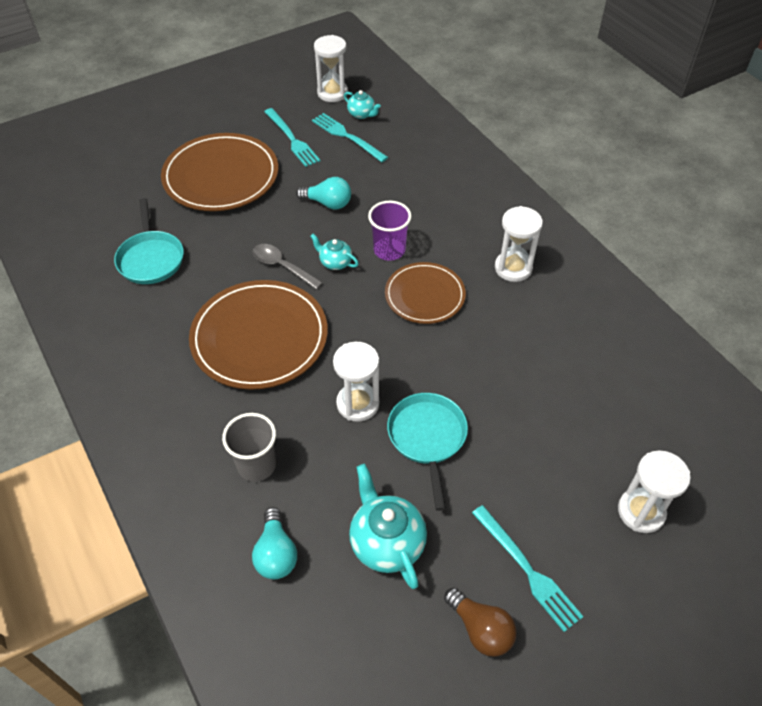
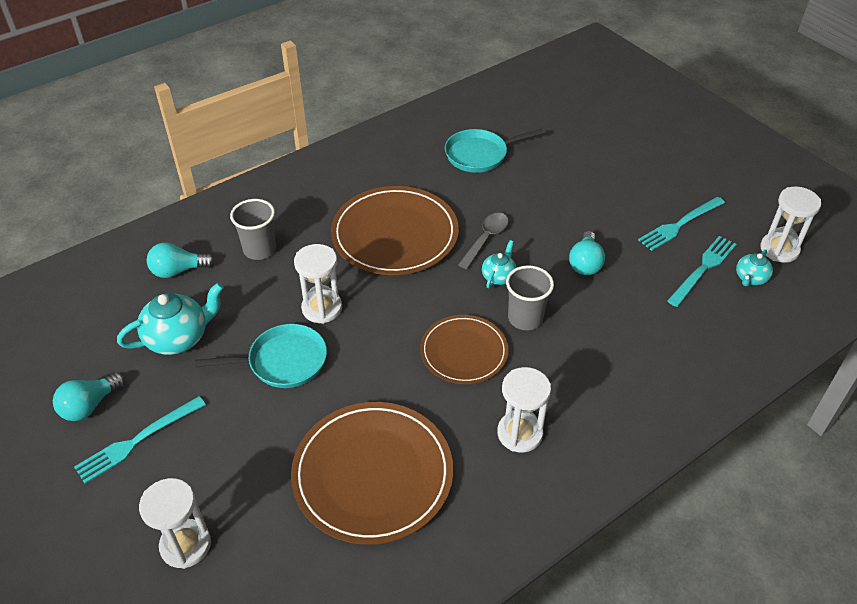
camera: 85 degrees right, 5 degrees down
(221, 176) = (602, 181): brown plate -> brown plate (373, 474)
(389, 250) = (525, 318): purple cup -> grey cup
(480, 629) = (90, 405): brown light bulb -> turquoise light bulb

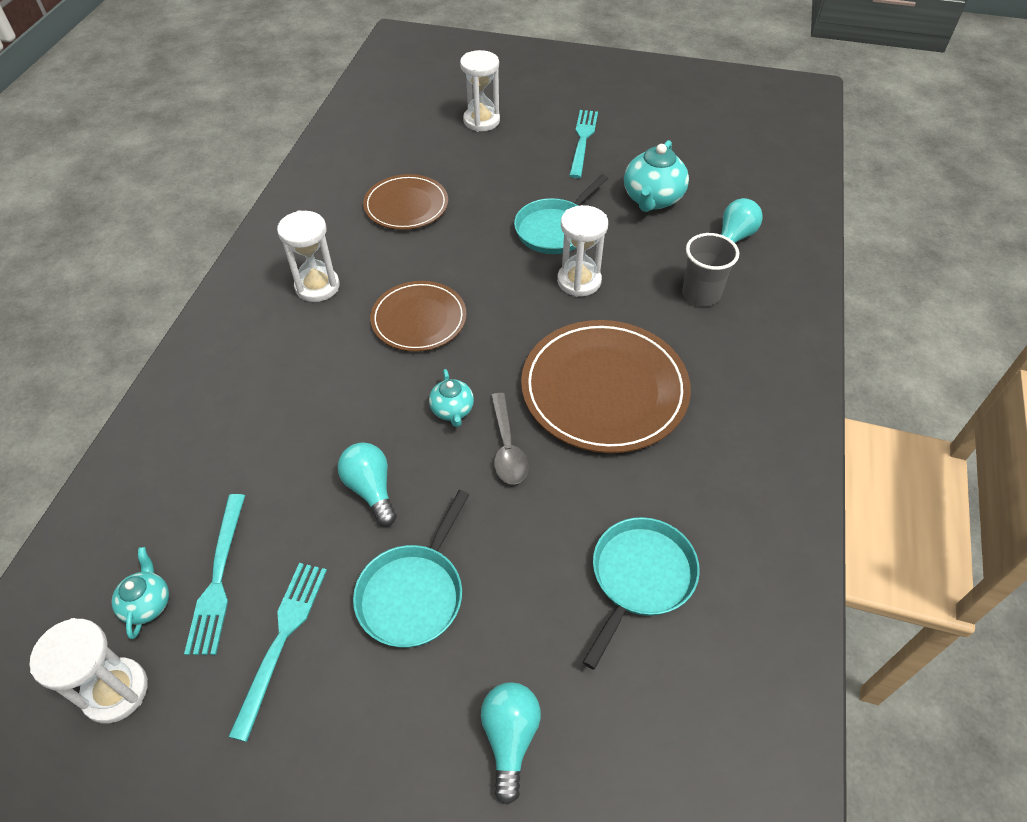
camera: 140 degrees right, 5 degrees up
(90, 405) = (641, 138): turquoise light bulb -> turquoise light bulb (510, 738)
(373, 474) = (406, 205): brown plate -> brown plate, size x0.61
(525, 318) = (388, 383): grey cup -> none
(597, 206) = (413, 593): none -> turquoise pan

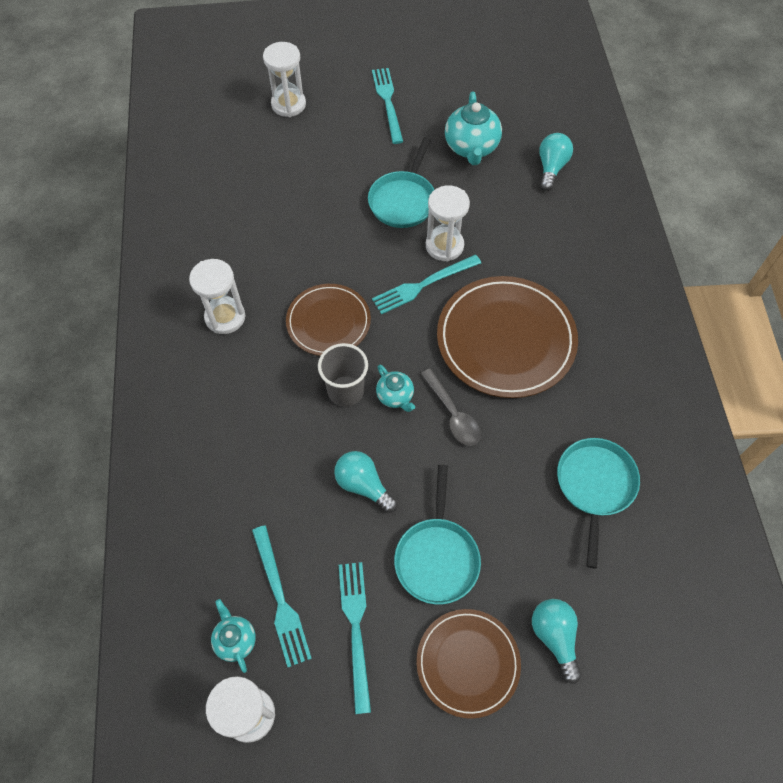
camera: 20 degrees left, 10 degrees up
(406, 205) = (263, 213): brown plate -> brown plate (468, 663)
(538, 311) = (423, 285): none -> turquoise fork
(701, 294) = (546, 229): grey cup -> grey cup (345, 391)

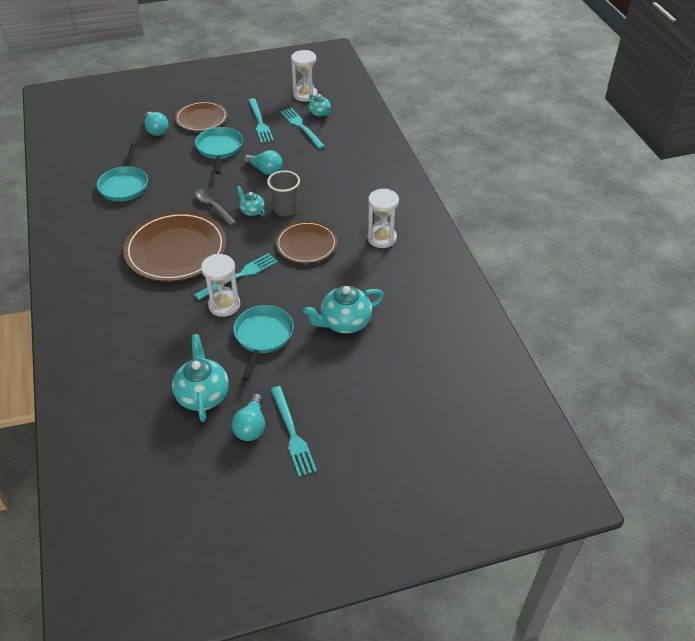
camera: 170 degrees right, 15 degrees down
(288, 104) = (394, 416): white hourglass -> none
(308, 204) = (344, 322): none -> turquoise teapot
(551, 168) = (126, 385): turquoise light bulb -> turquoise light bulb (251, 426)

